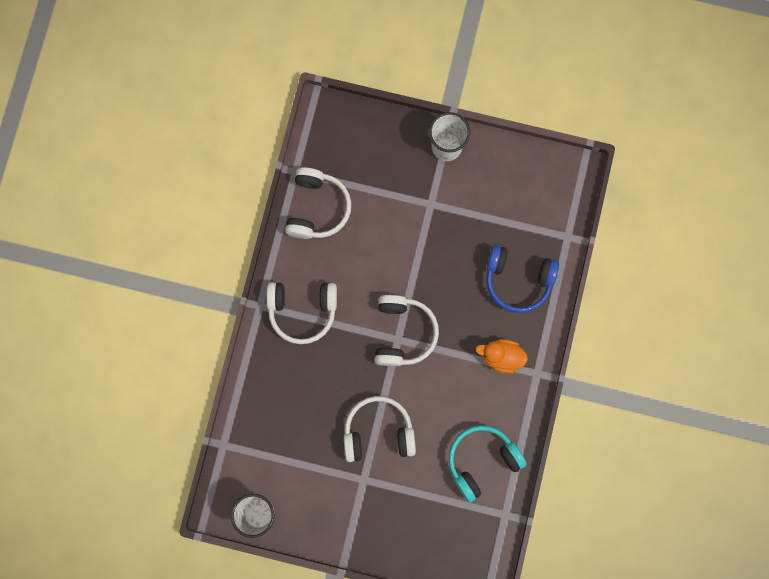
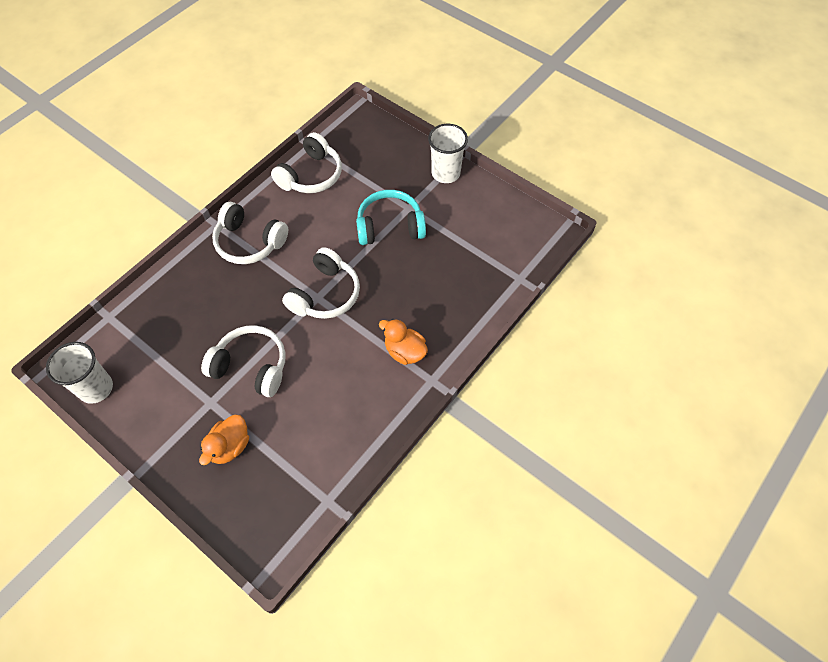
camera: 25 degrees right, 20 degrees down
(402, 508) = (230, 446): none -> orange duck
(482, 460) = (333, 437): turquoise headphones -> turquoise headphones (390, 226)
(518, 280) = (455, 295): blue headphones -> none

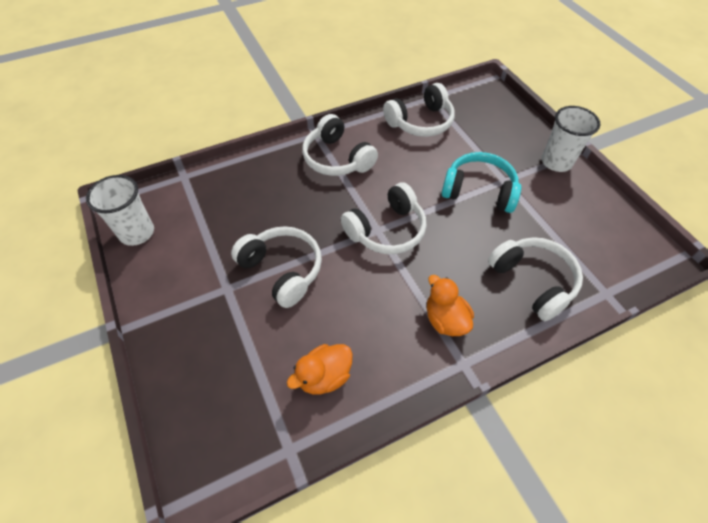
camera: 25 degrees right, 5 degrees down
(230, 446) = (221, 341): orange duck -> orange duck (324, 376)
(461, 291) = (533, 281): none -> white headphones

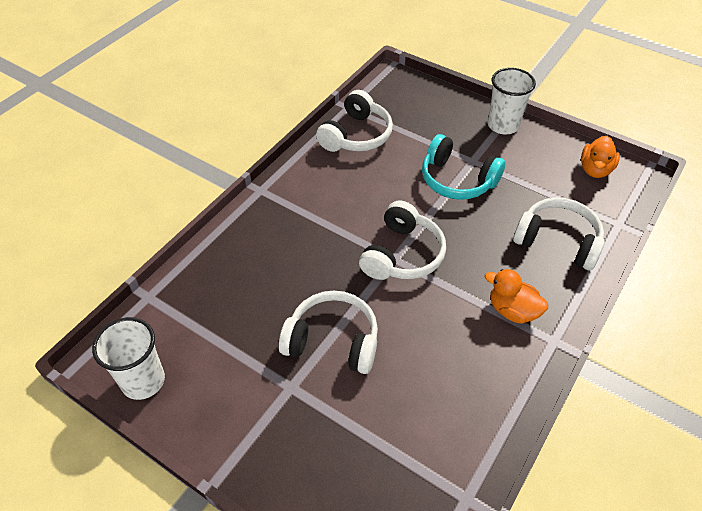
camera: 30 degrees left, 5 degrees down
(324, 376) = (448, 417): orange duck -> orange duck (595, 170)
(337, 158) = (301, 206): white headphones -> none
(479, 191) = (457, 180): turquoise headphones -> turquoise headphones turned 135 degrees counterclockwise

